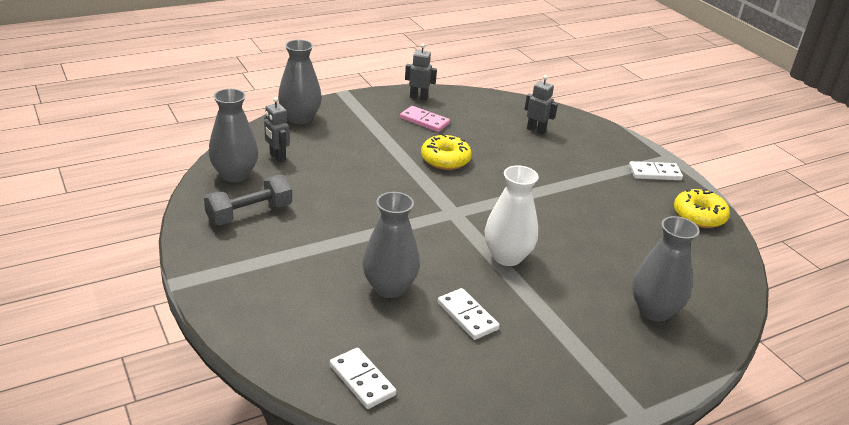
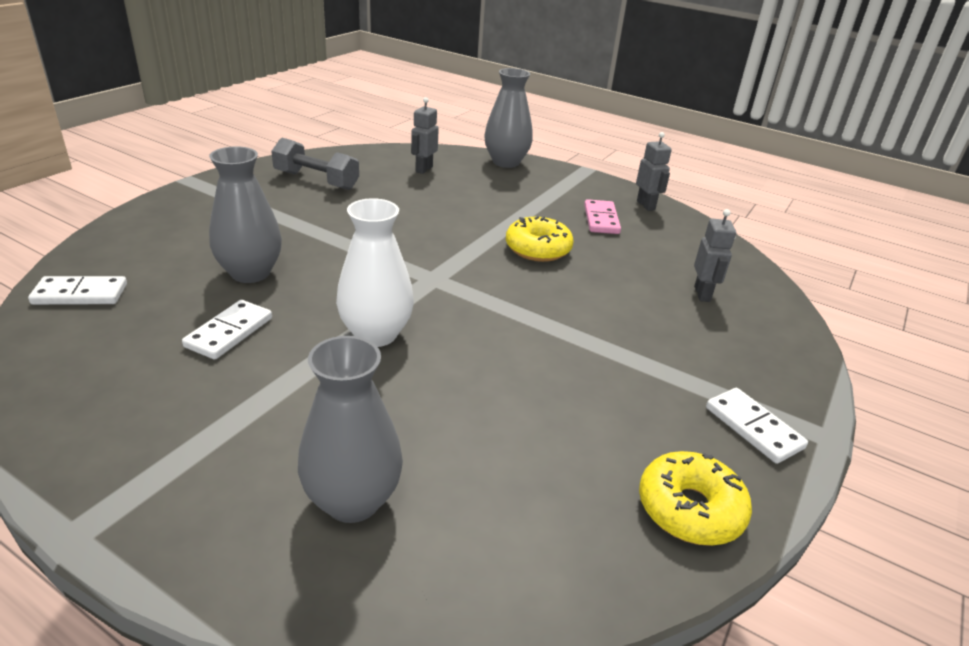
camera: 60 degrees right, 0 degrees up
(235, 175) = (372, 160): grey vase -> none
(362, 380) = (80, 294): white domino -> white domino turned 60 degrees clockwise

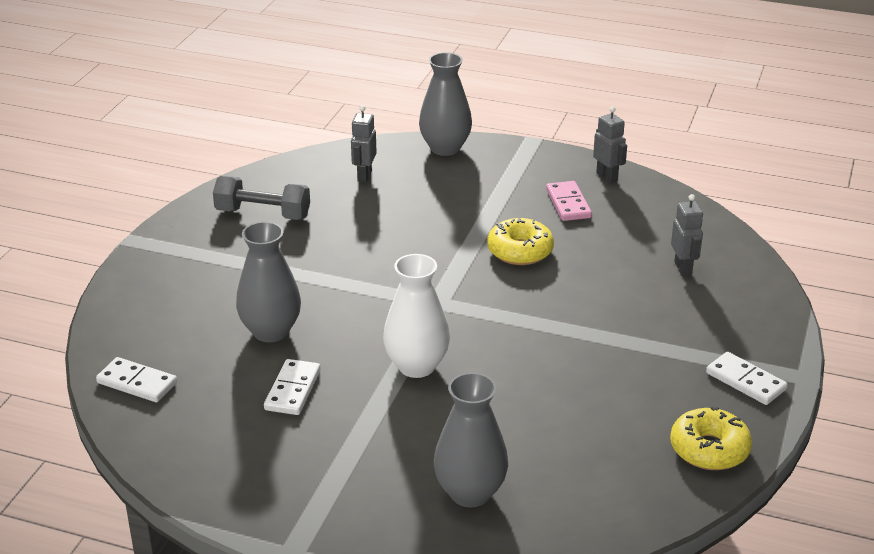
camera: 10 degrees left, 0 degrees up
(80, 294) = (137, 383): white domino -> white domino turned 45 degrees clockwise

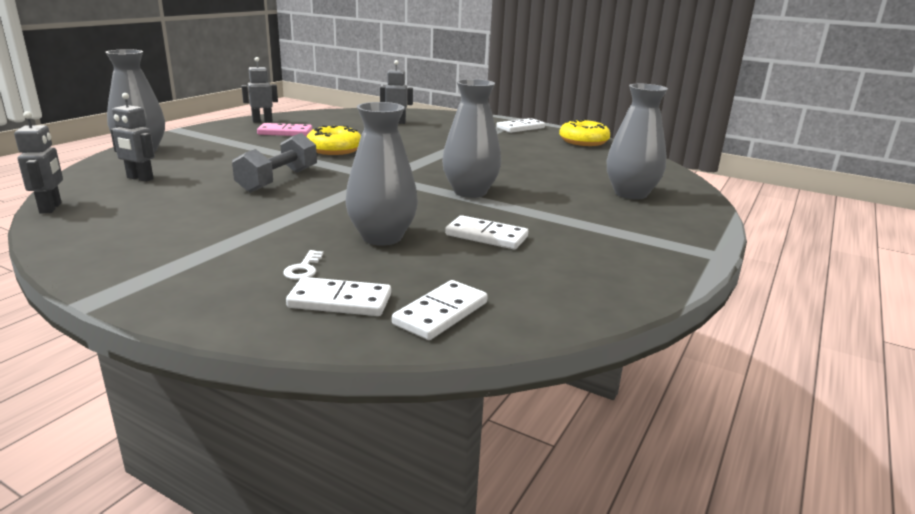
camera: 80 degrees left, 10 degrees down
(148, 334) = (340, 301): none -> white domino
(198, 306) = (304, 269): none -> white key
(263, 214) = (145, 223): grey dumbbell -> grey dumbbell (278, 180)
(279, 166) = (51, 208): none -> grey robot
(416, 366) = (470, 192): white vase -> grey vase

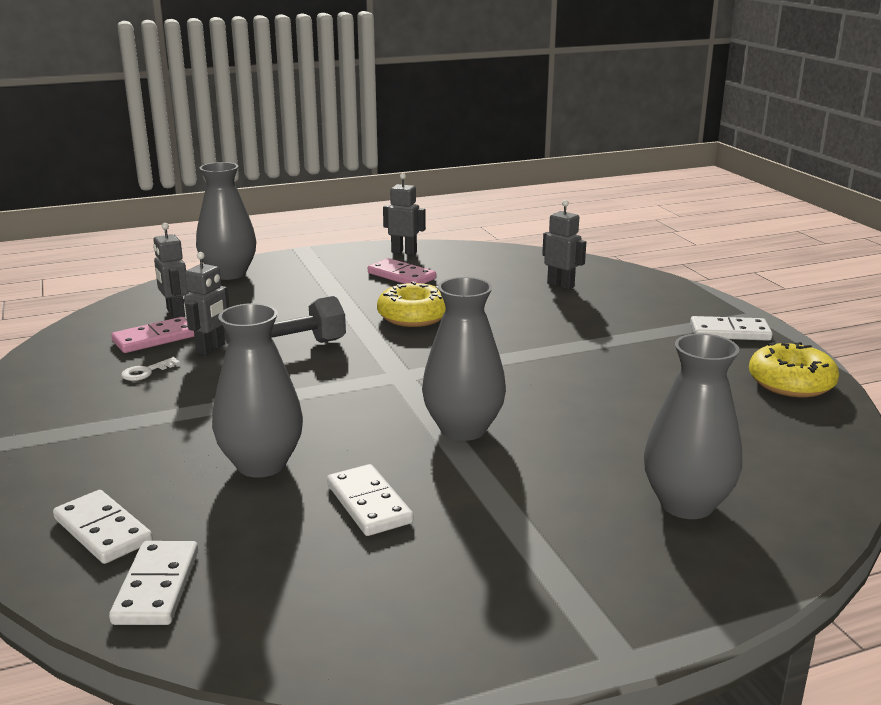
camera: 40 degrees right, 0 degrees up
(51, 208) = (65, 333): grey robot -> grey robot (211, 349)
(152, 195) = (154, 338): none -> pink domino
(304, 269) = (135, 478): white key -> white key (146, 372)
(441, 313) = (157, 587): white domino -> white domino turned 75 degrees counterclockwise

